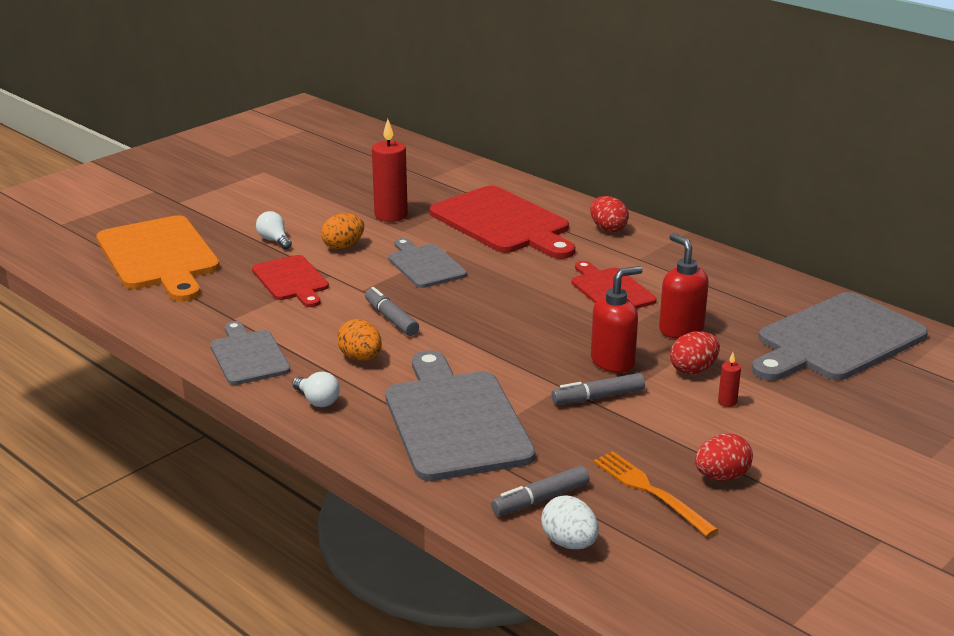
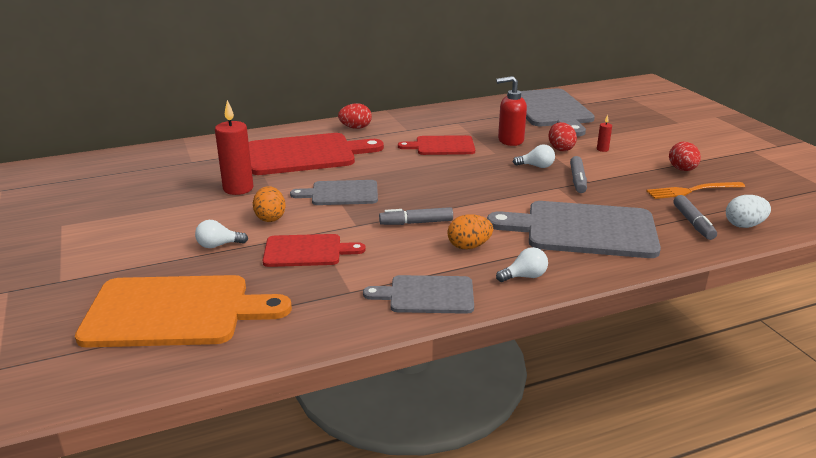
camera: 65 degrees left, 0 degrees up
(613, 362) = (536, 166): red soap dispenser -> white light bulb

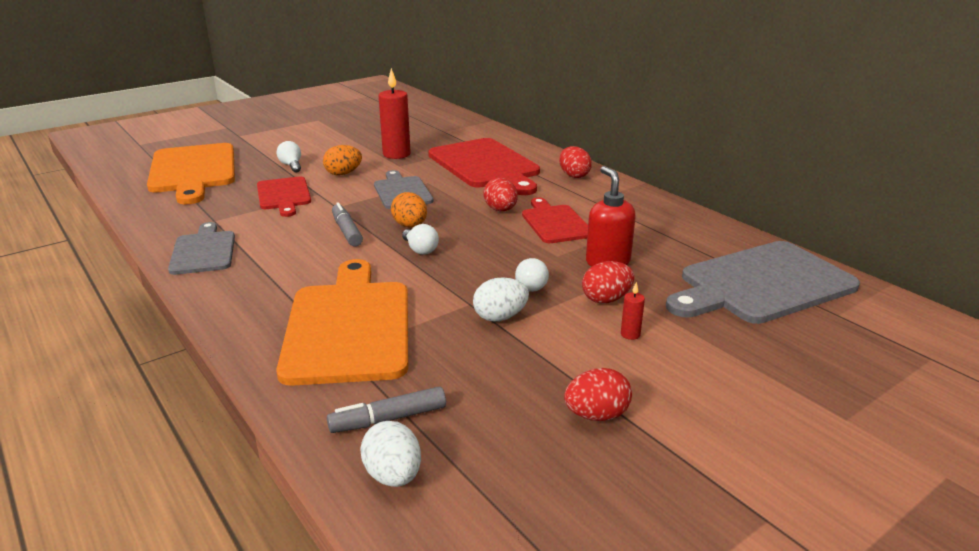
camera: 75 degrees right, 0 degrees up
(407, 160) = (501, 210): none -> red egg
(469, 246) = (298, 261): orange egg -> orange egg (410, 226)
(524, 276) = (234, 295): white light bulb -> white light bulb (420, 250)
(577, 180) = (500, 317): grey marker -> white egg
(584, 230) = (349, 327): grey cutting board -> orange cutting board
(692, 190) = (511, 423): orange fork -> none

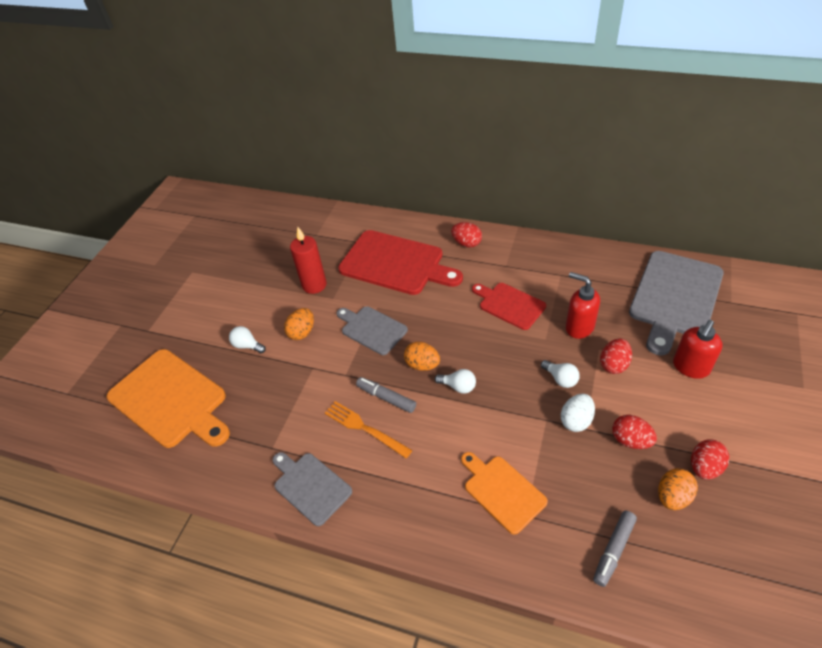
camera: 30 degrees left, 20 degrees up
(284, 195) = (288, 385): red cutting board -> none
(299, 239) = (364, 428): none -> orange fork
(349, 327) = (502, 491): orange cutting board -> orange cutting board, size x0.57
(393, 475) = (663, 589): white egg -> none
(501, 210) = (461, 311): red egg -> red egg (630, 440)
(520, 417) = (673, 497): none -> orange egg
(630, 334) = (655, 388): red candle -> none
(700, 338) = (690, 367): none -> red soap dispenser

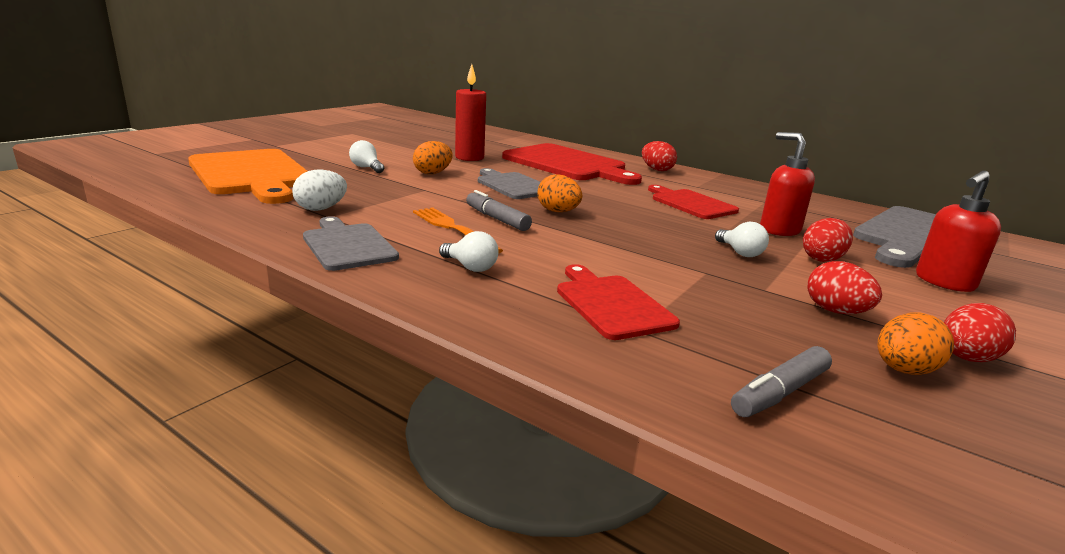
camera: 10 degrees right, 25 degrees down
(458, 386) = (595, 230): white light bulb -> white light bulb (470, 267)
(502, 491) = (611, 304): orange cutting board -> red cutting board
(576, 420) = (752, 281): white egg -> white egg (321, 209)

